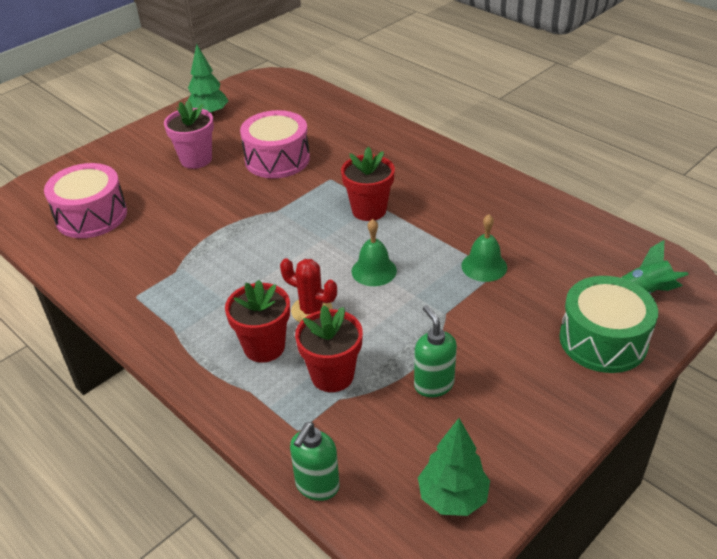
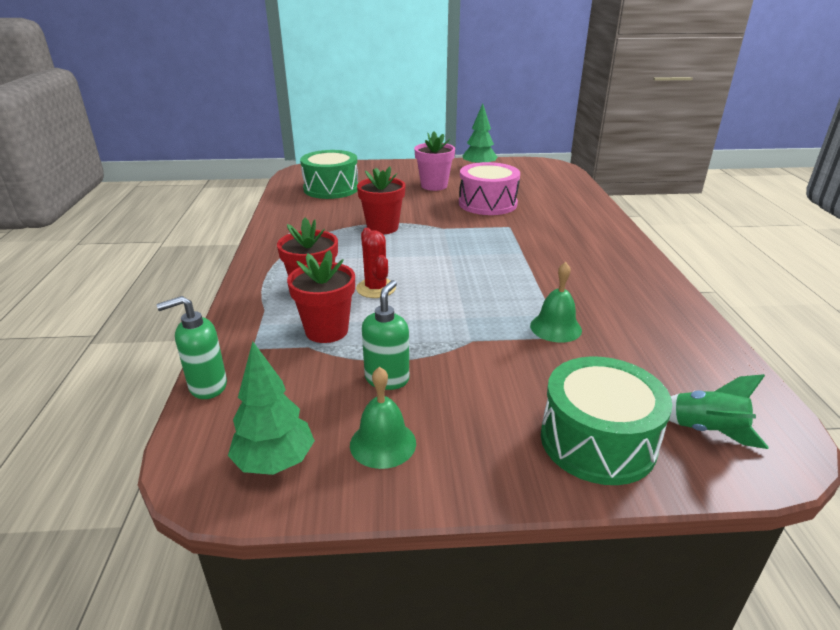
camera: 40 degrees right, 10 degrees down
(91, 216) = (331, 188): pink drum -> green drum
(369, 210) = (511, 254): red flower pot -> red flower pot (382, 228)
(374, 271) = (457, 288): green bell -> green bell (383, 443)

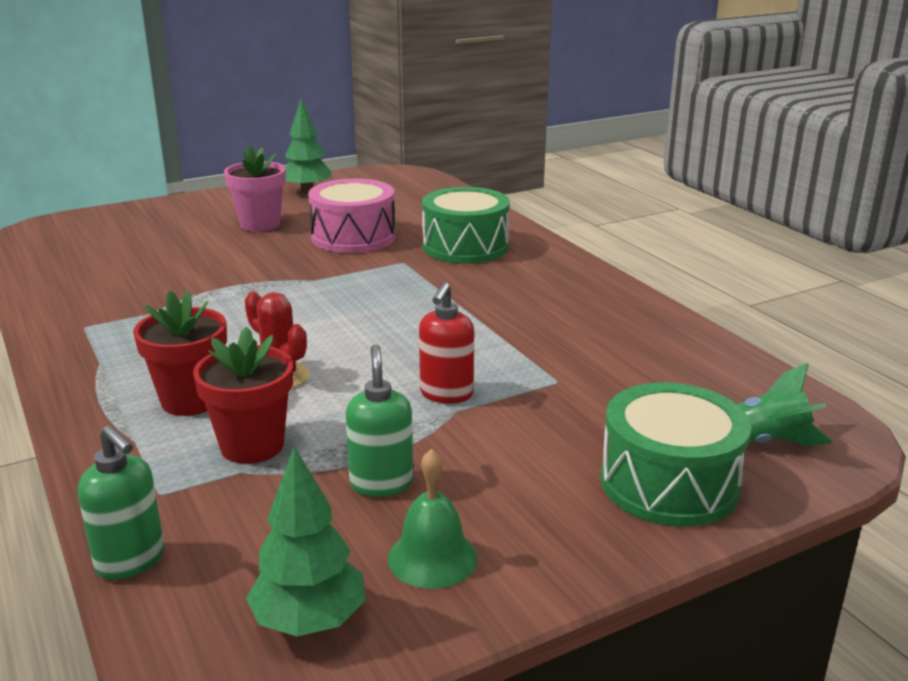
camera: 25 degrees left, 5 degrees down
(207, 386) = (131, 561): green soap dispenser -> green soap dispenser turned 90 degrees counterclockwise
(331, 188) = (102, 252): green drum -> green drum (465, 247)
(382, 228) = (227, 294): red flower pot -> none
(474, 326) = (446, 394): none -> red soap dispenser
(555, 328) = (543, 373): green bell -> none

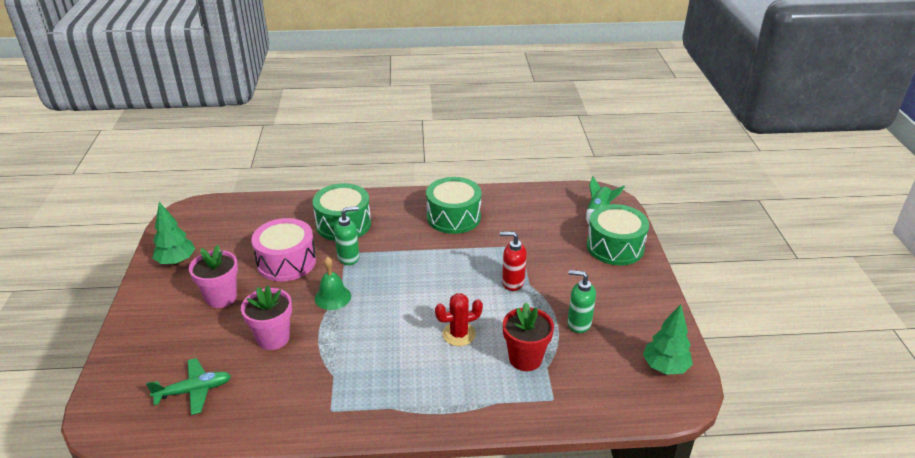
camera: 65 degrees left, 10 degrees up
(96, 252) = (194, 391): none -> green plane
(131, 561) = (604, 416): green soap dispenser -> green soap dispenser (349, 257)
(190, 400) = (465, 374): red flower pot -> none
(203, 265) = (273, 338): none -> pink flower pot
(432, 558) = (637, 323): green bell -> green bell (333, 297)
(446, 394) = (512, 282): red soap dispenser -> red soap dispenser turned 150 degrees clockwise
(571, 311) = (453, 217): none -> green drum

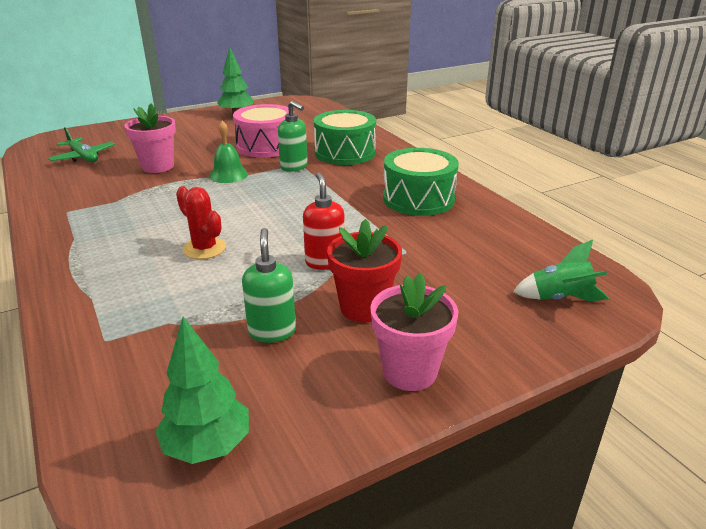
camera: 65 degrees right, 5 degrees down
(221, 297) = (201, 137): pink flower pot -> pink flower pot (409, 371)
(525, 359) = (178, 302): red flower pot -> red flower pot (363, 308)
(615, 247) = (487, 331): green drum -> none

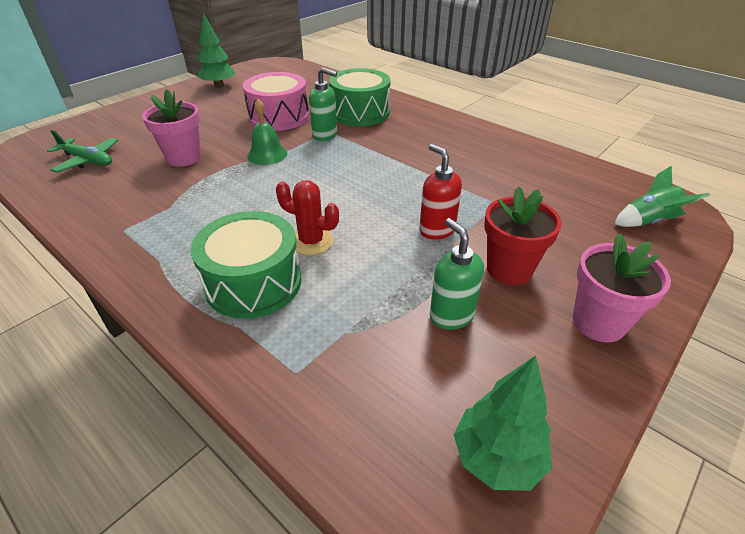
camera: 20 degrees left, 10 degrees up
(418, 199) = (463, 149): green drum -> green drum (253, 283)

